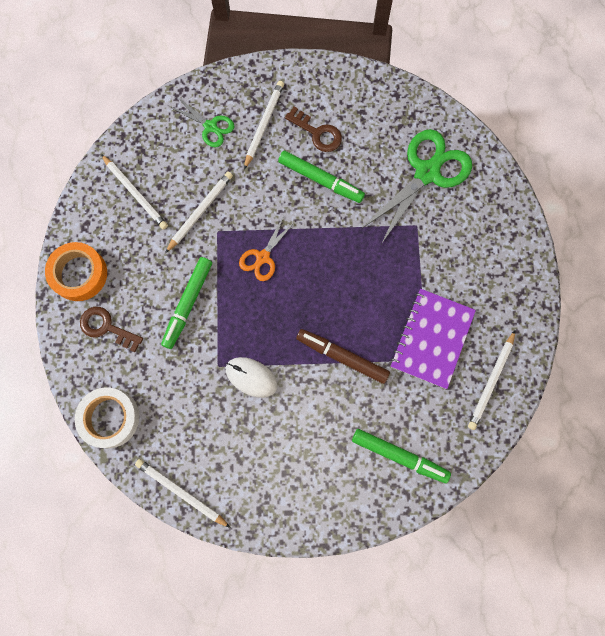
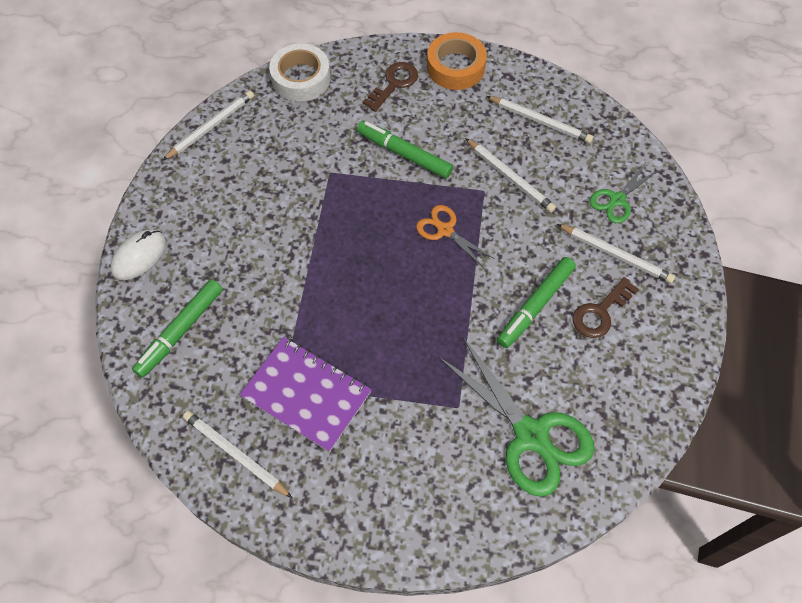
camera: 100 degrees right, 15 degrees down
(135, 193) = (540, 121): white pencil -> white pencil turned 120 degrees counterclockwise
(251, 377) = (310, 200): white mouse -> white mouse (139, 256)
(342, 357) = (309, 292): brown marker -> none

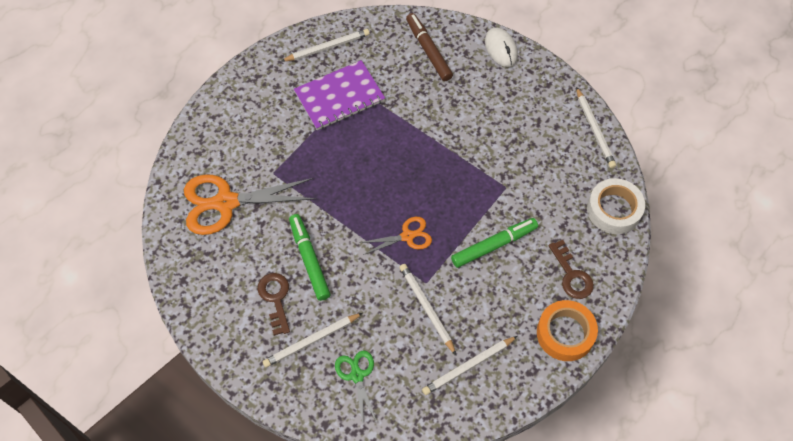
camera: 120 degrees right, 0 degrees up
(180, 331) = (428, 50): green marker -> brown marker
(510, 177) = (427, 308): white pencil -> white pencil turned 75 degrees clockwise
(531, 435) = (226, 203): green scissors -> orange scissors

